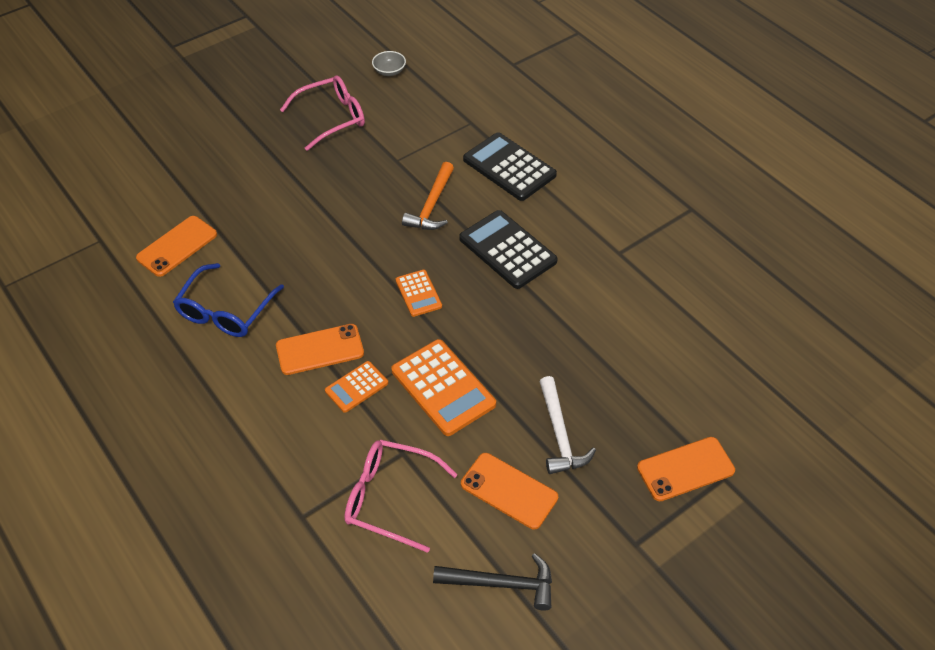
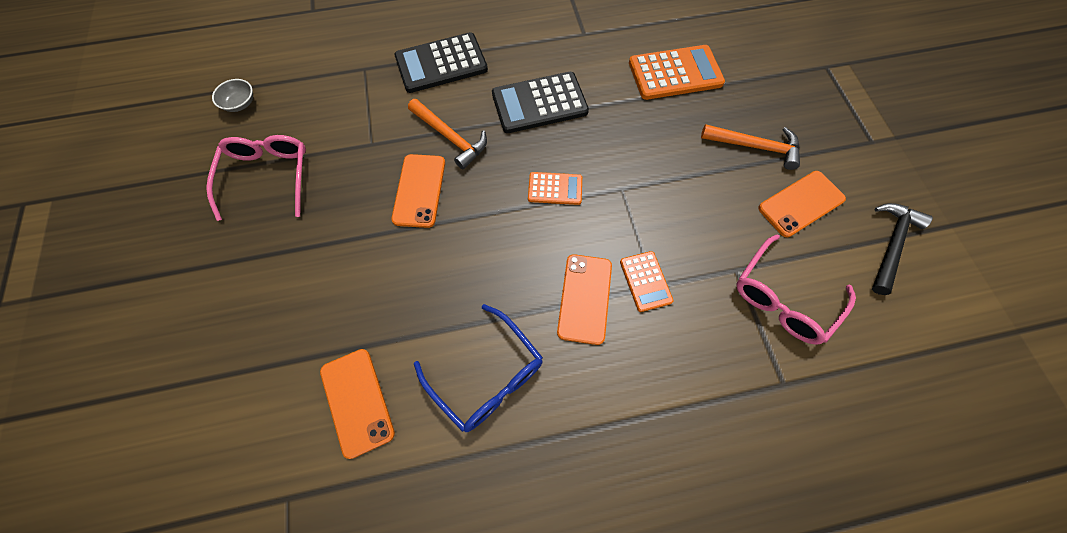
camera: 65 degrees left, 15 degrees up
(443, 388) = (674, 210): orange calculator -> orange calculator (675, 73)
(559, 434) = (755, 147): white hammer -> orange hammer
(685, 469) = (812, 84): orange phone -> orange phone (419, 190)

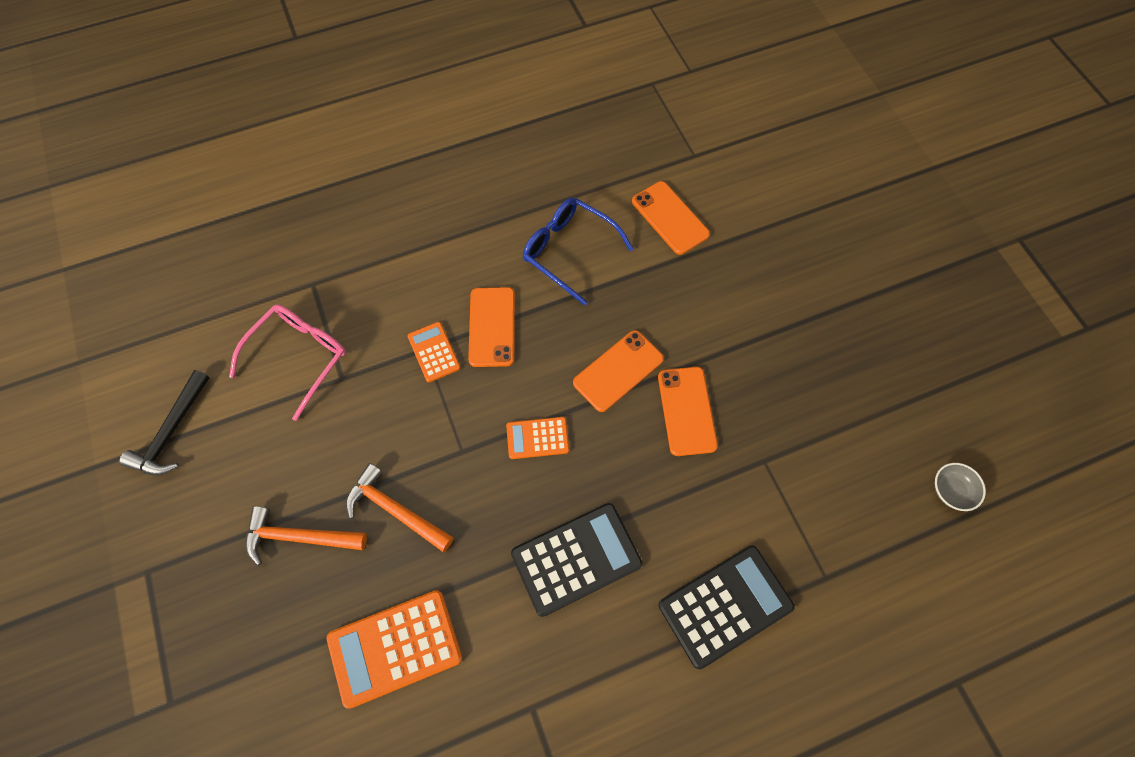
camera: 170 degrees right, 0 degrees up
(268, 177) = (858, 399): pink glasses -> none
(450, 138) = (674, 485): orange hammer -> orange hammer (395, 510)
(801, 204) = (259, 465): orange phone -> orange phone (618, 371)

